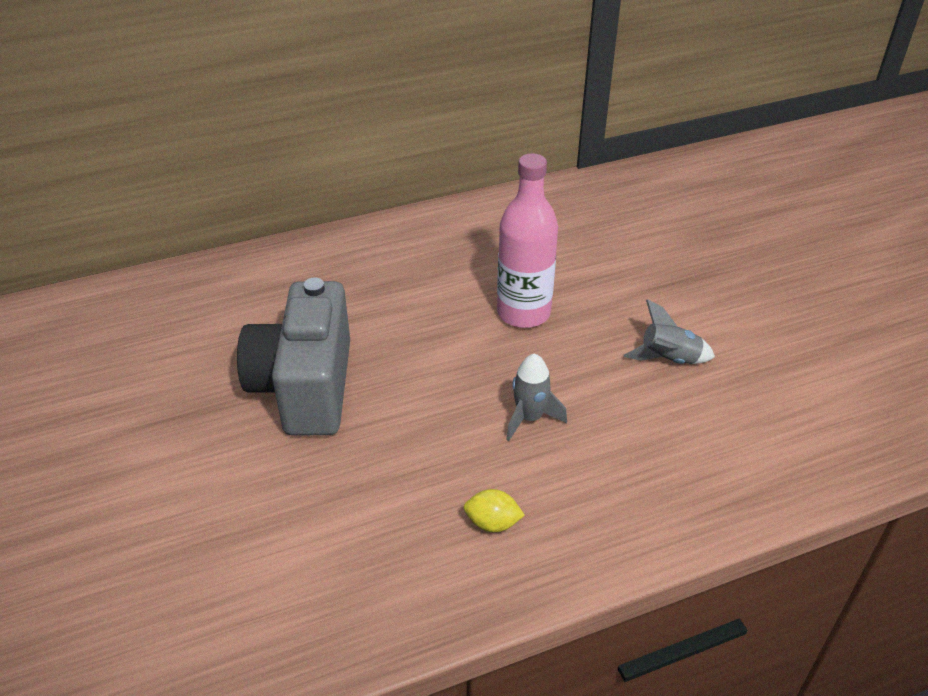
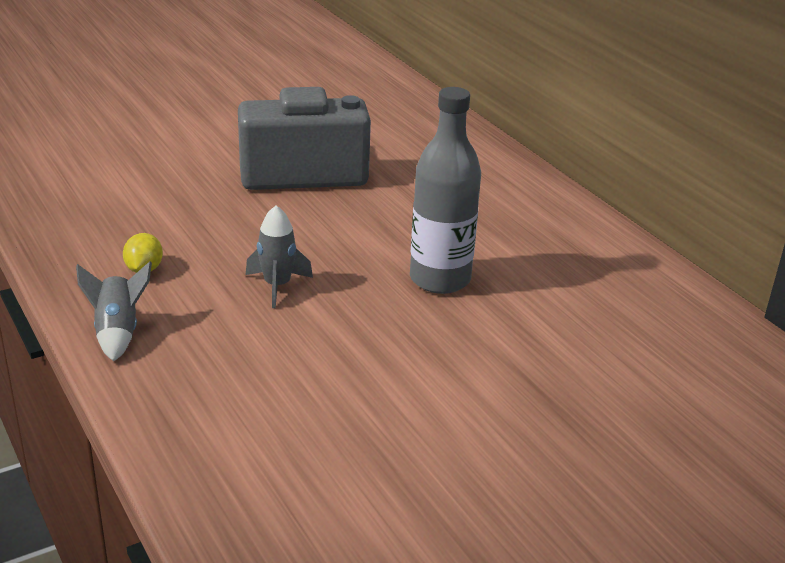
camera: 80 degrees right, 10 degrees down
(523, 313) = (440, 279): pink bottle -> grey bottle
(669, 359) = (386, 379): grey rocket -> grey rocket (117, 332)

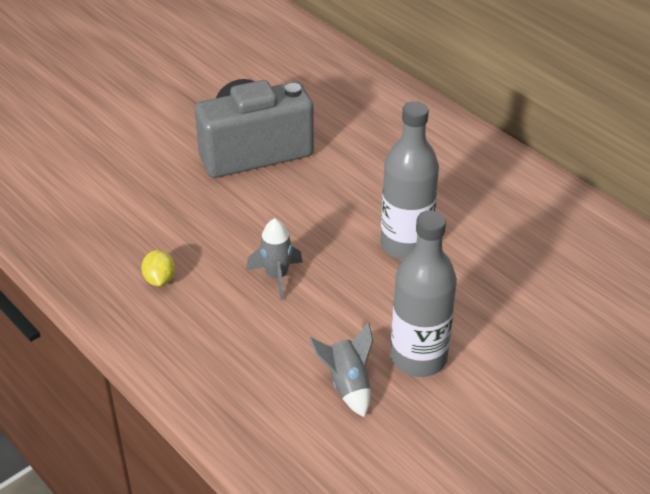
camera: 10 degrees left, 10 degrees up
(117, 332) = (165, 348): grey rocket -> grey rocket (347, 385)
(411, 389) = (418, 358): none -> grey bottle

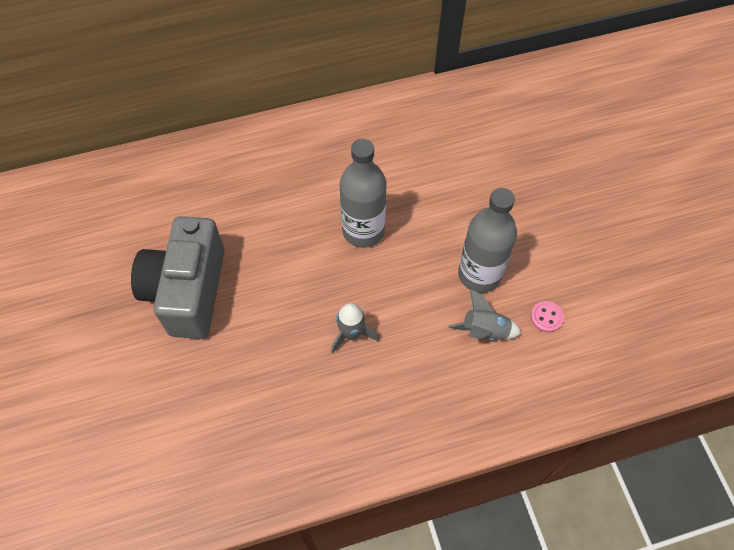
camera: 65 degrees left, 20 degrees up
(159, 280) = (310, 425): yellow lemon -> none
(402, 438) = (546, 317): none -> pink button

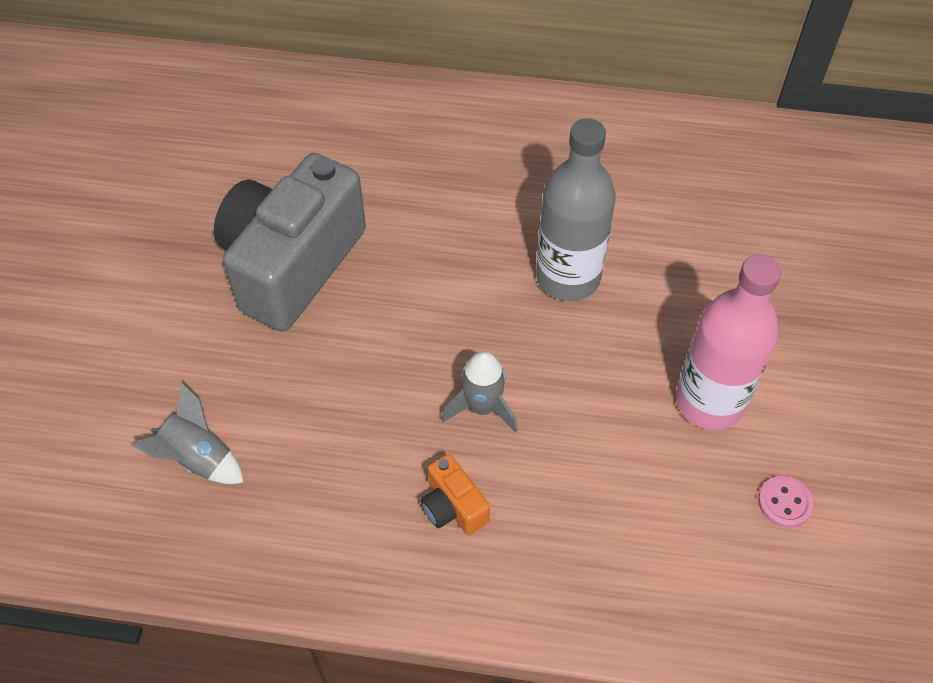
camera: 25 degrees right, 5 degrees down
(364, 402) = (453, 507): none -> orange camera
(479, 274) = (709, 401): grey bottle -> pink bottle
(484, 331) = (679, 483): grey rocket -> grey rocket (198, 458)

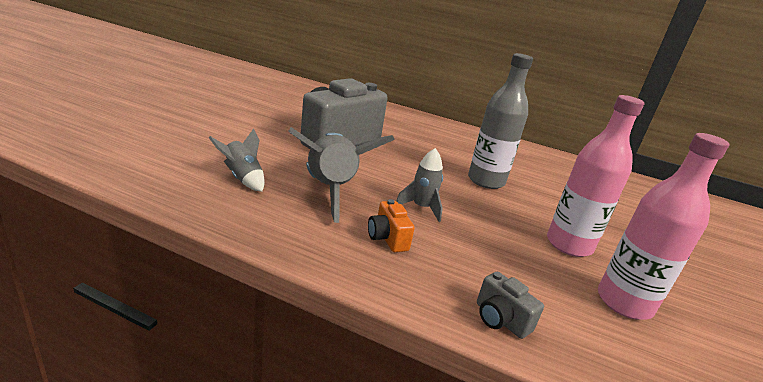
camera: 10 degrees right, 30 degrees down
(337, 427) = (330, 191): none -> grey rocket
(628, 606) = (500, 319): none -> grey camera
(784, 503) = (624, 303): pink button -> pink bottle

